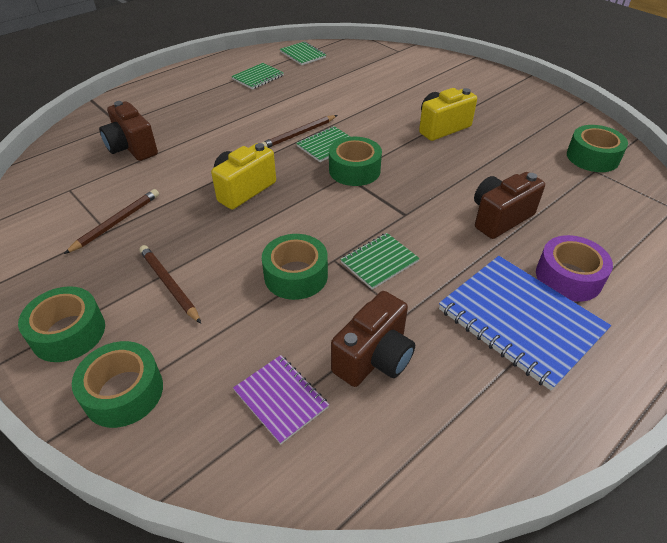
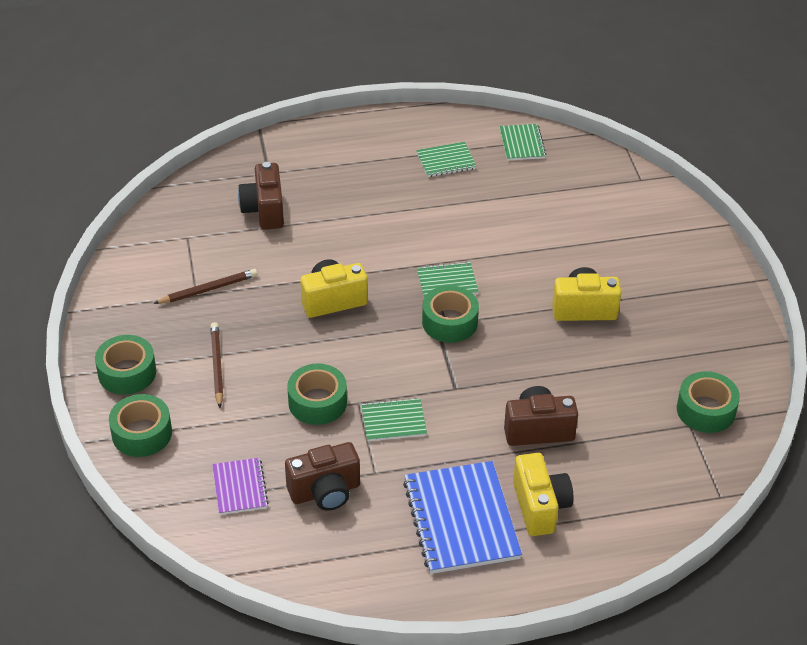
camera: 30 degrees right, 0 degrees up
(298, 134) = (430, 257): brown pencil -> none
(568, 277) = (540, 507): purple tape -> yellow camera

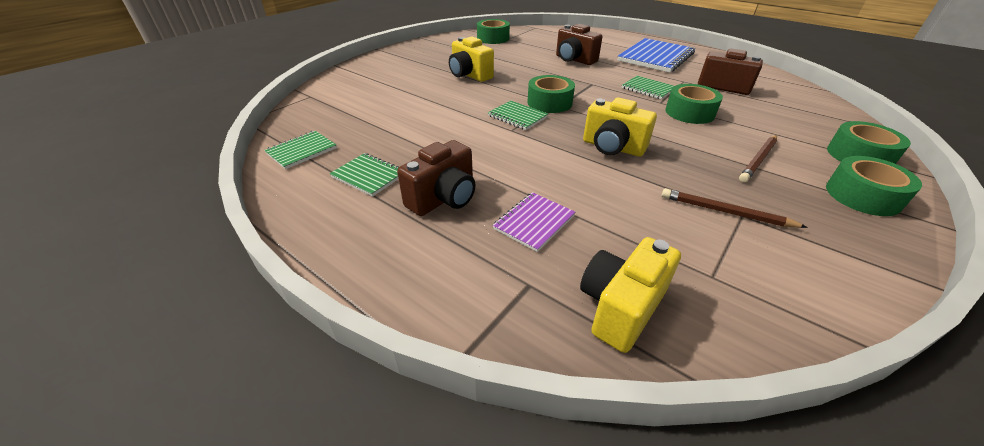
camera: 130 degrees left, 5 degrees down
(240, 487) = (783, 106): purple notebook -> purple notebook (534, 222)
(264, 210) = (588, 245): brown camera -> brown camera (444, 198)
(540, 507) = (612, 48): yellow camera -> yellow camera (620, 307)

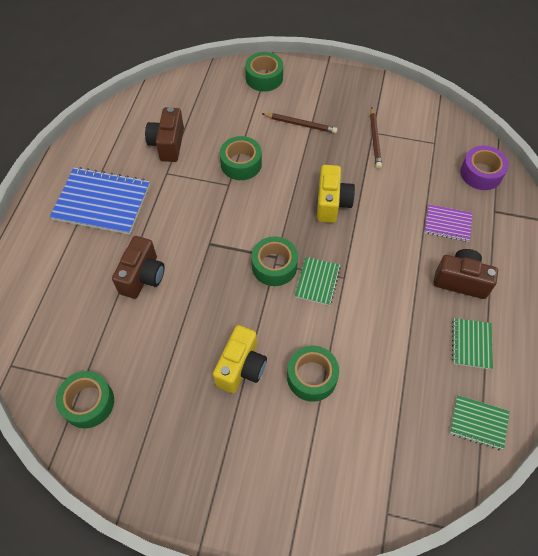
camera: 115 degrees left, 20 degrees up
(620, 307) = (481, 173): yellow camera -> purple tape
(648, 89) = (201, 197): green notebook -> none
(862, 196) = (317, 83): green tape -> green tape (312, 377)

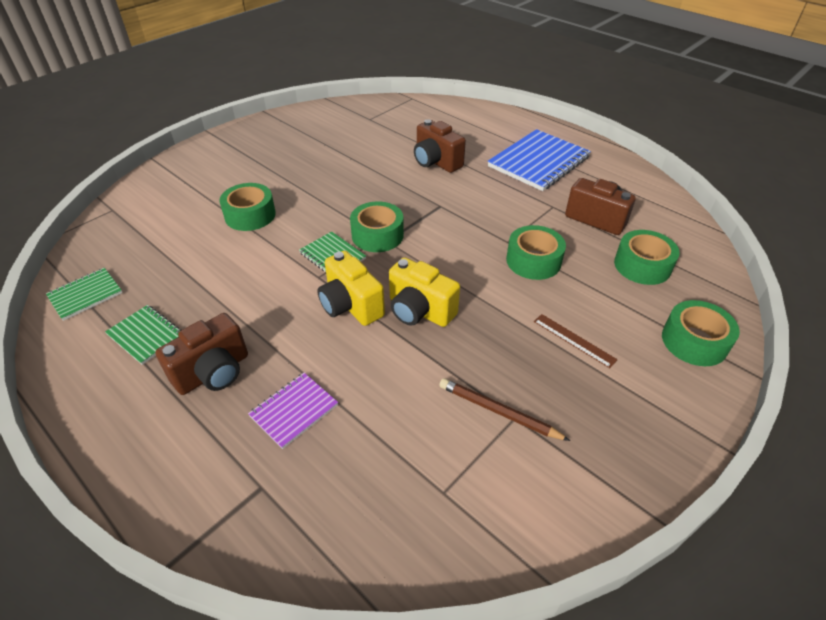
camera: 120 degrees right, 15 degrees down
(88, 402) = (352, 117): green tape -> green tape (642, 266)
(241, 367) = (301, 183): yellow camera -> yellow camera (350, 305)
(300, 124) = (574, 340): brown pencil -> brown ruler
(481, 173) = (336, 521): purple tape -> none

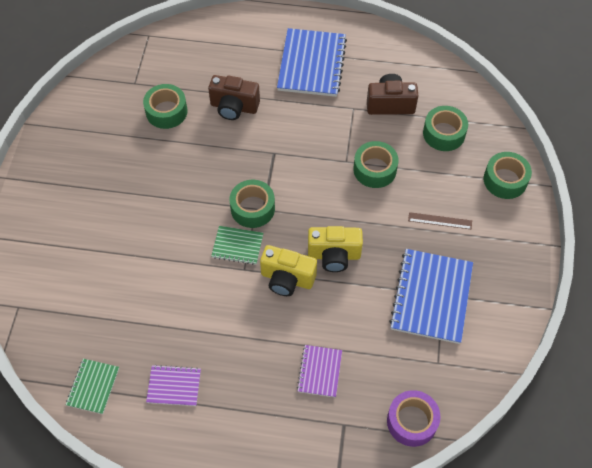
camera: 35 degrees left, 15 degrees up
(146, 335) = (174, 386): green notebook -> purple notebook
(213, 372) = (247, 381): brown camera -> none
(250, 215) = (139, 246): green tape -> green tape (166, 111)
(345, 543) = (412, 421): none -> purple tape
(498, 411) = (431, 297): brown pencil -> blue notebook

